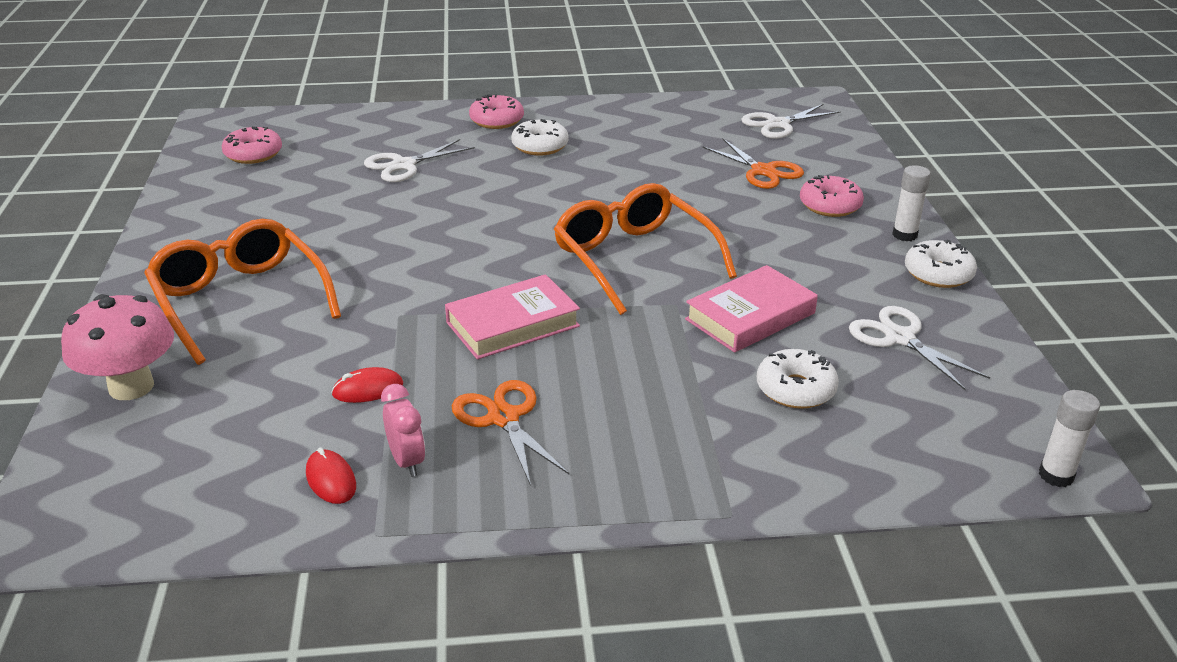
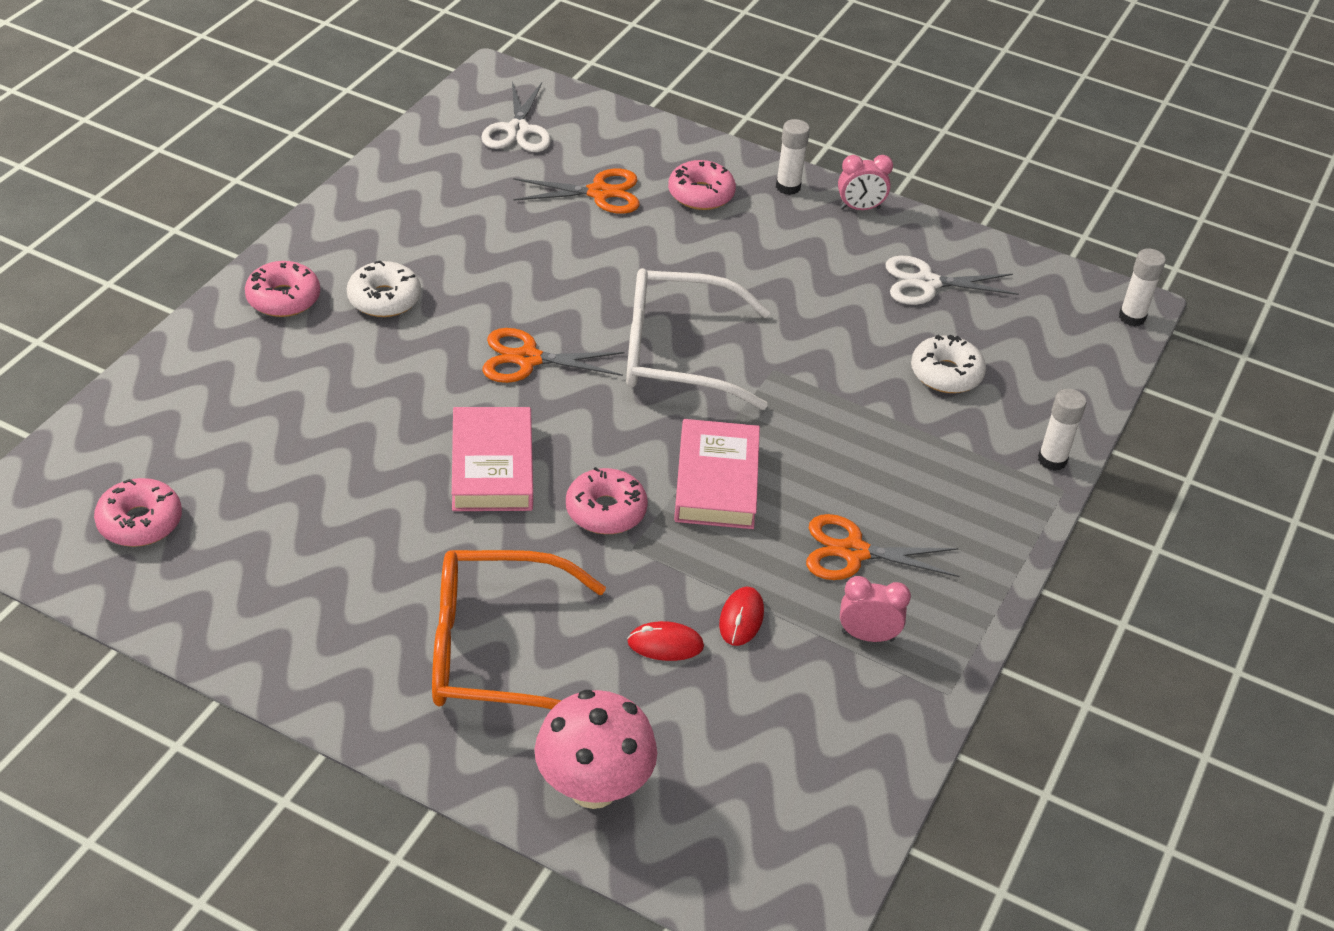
camera: 60 degrees left, 10 degrees up
(331, 480) = (857, 693): red mouse -> red mouse (665, 644)
(404, 165) = (315, 414): white scissors -> none
(426, 291) = (606, 511): none -> pink donut
(548, 209) = (527, 359): none -> orange scissors
(633, 259) = (676, 354): orange glasses -> white glasses
(750, 316) = (829, 339): pink book -> pink book (492, 466)
(764, 493) = (1052, 460): none -> white glue stick
(938, 274) = (860, 208): white donut -> pink clock

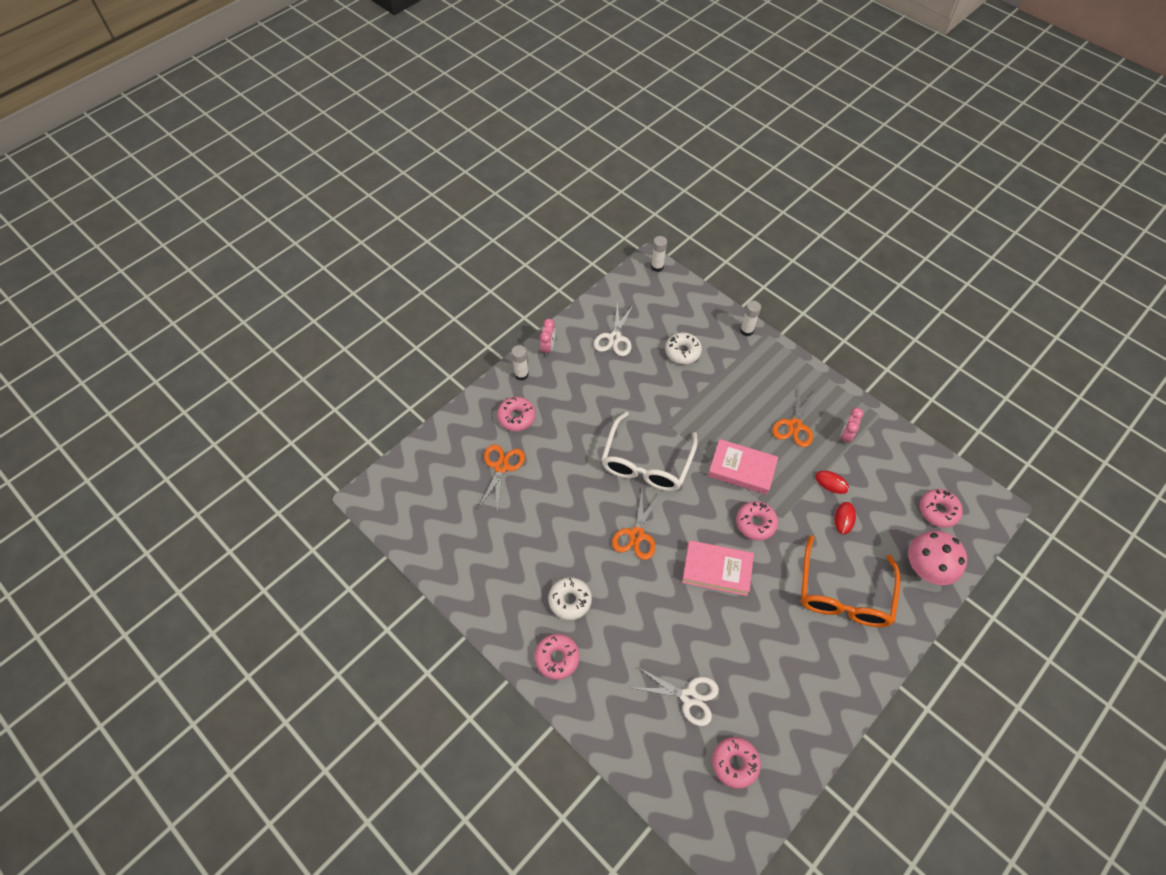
camera: 70 degrees left, 15 degrees up
(518, 130) = (428, 496): white scissors -> white scissors (689, 697)
(744, 807) = (938, 511): none -> pink donut

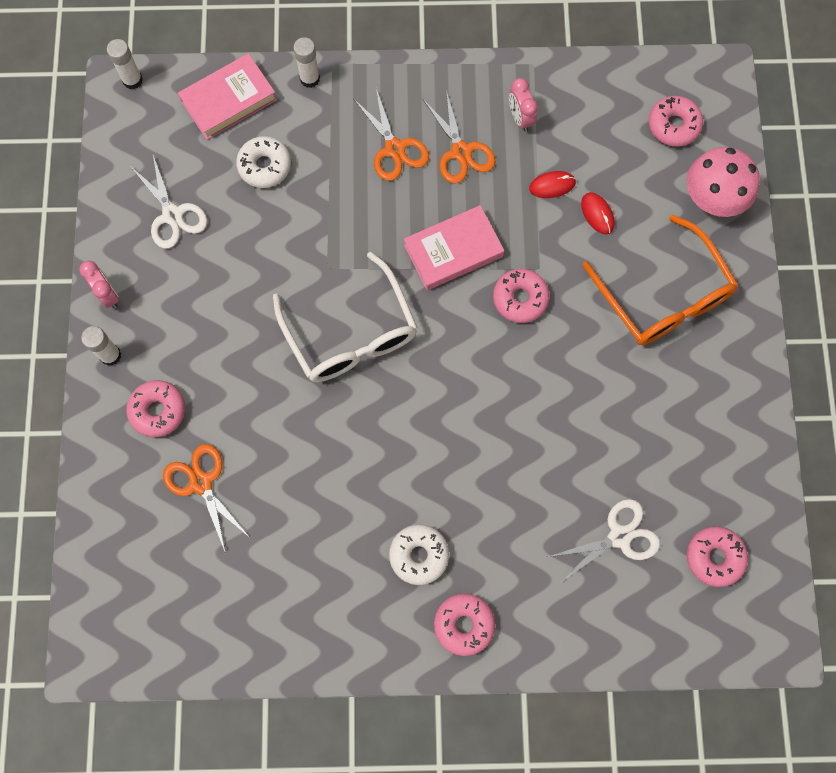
camera: 45 degrees left, 15 degrees up
(636, 535) = (417, 422): orange scissors -> orange scissors (394, 149)
(717, 570) = (528, 384): pink book -> pink book (229, 100)

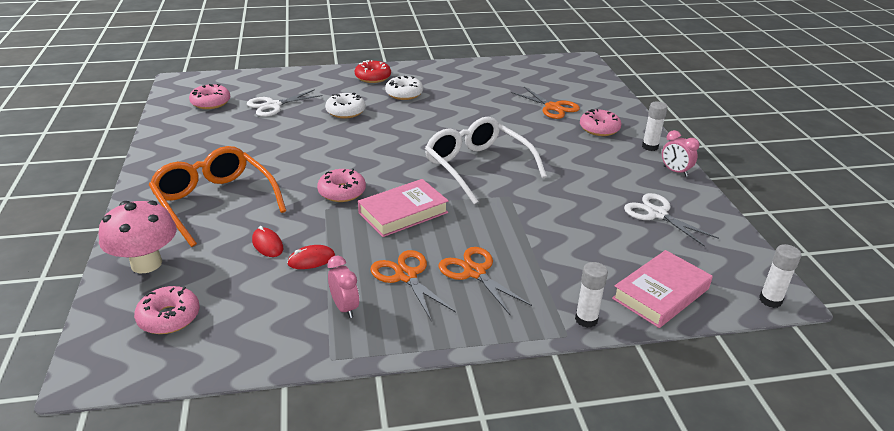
camera: 170 degrees right, 40 degrees down
(264, 166) = (596, 250): white donut -> white donut (345, 111)
(464, 625) = (373, 77): pink donut -> red donut

